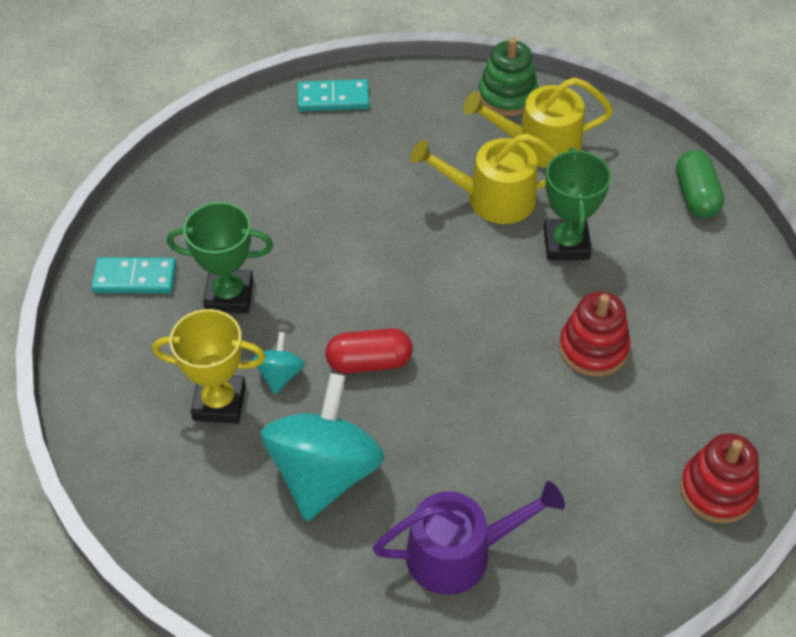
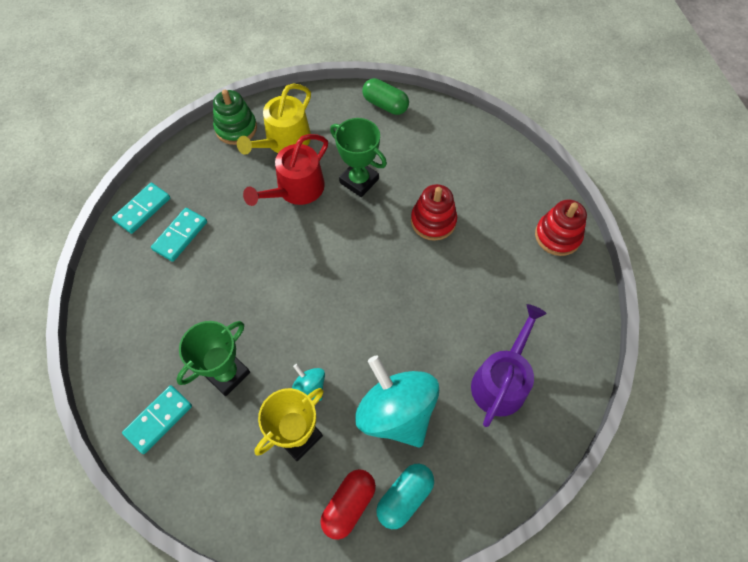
camera: 50 degrees left, 10 degrees up
(238, 545) = (404, 497): none -> turquoise capsule
(336, 148) = (180, 236): none -> turquoise domino
(369, 362) = (345, 333): red capsule -> red capsule (349, 505)
(492, 198) = (296, 189): yellow watering can -> red watering can

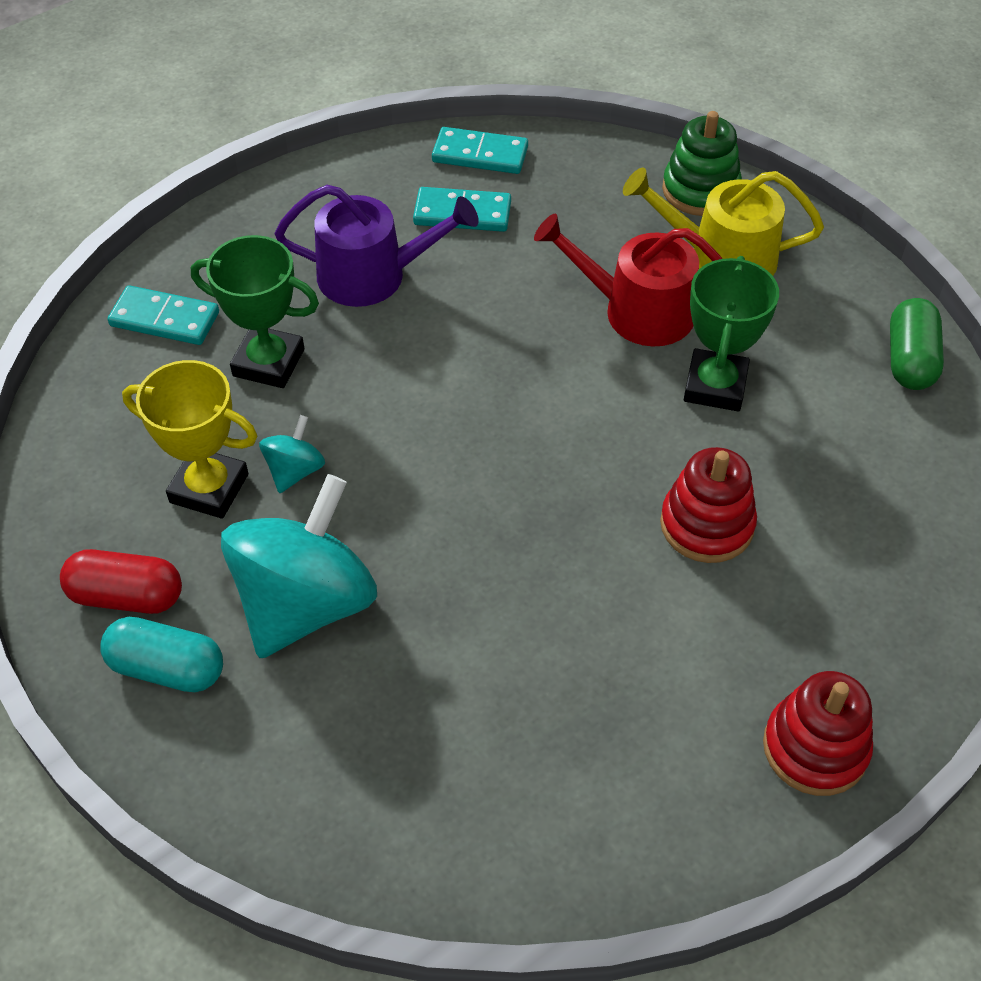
camera: 65 degrees right, 10 degrees down
(501, 381) = (440, 746): purple watering can -> purple watering can (373, 275)

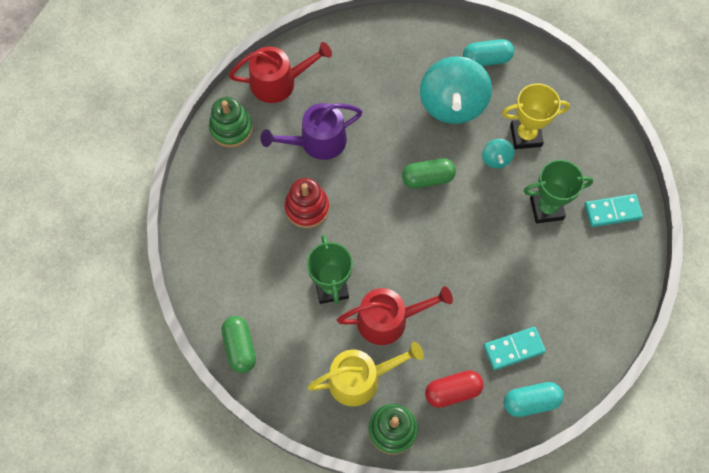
camera: 155 degrees right, 15 degrees up
(127, 596) = (522, 78): red capsule -> red capsule (452, 391)
(373, 275) = (533, 283): purple watering can -> purple watering can (317, 142)
(445, 487) = (428, 178): none -> green capsule
(480, 154) = (530, 402): turquoise domino -> turquoise capsule
(663, 815) = (279, 82): none -> red watering can
(815, 748) = (231, 129): red stacking toy -> green stacking toy

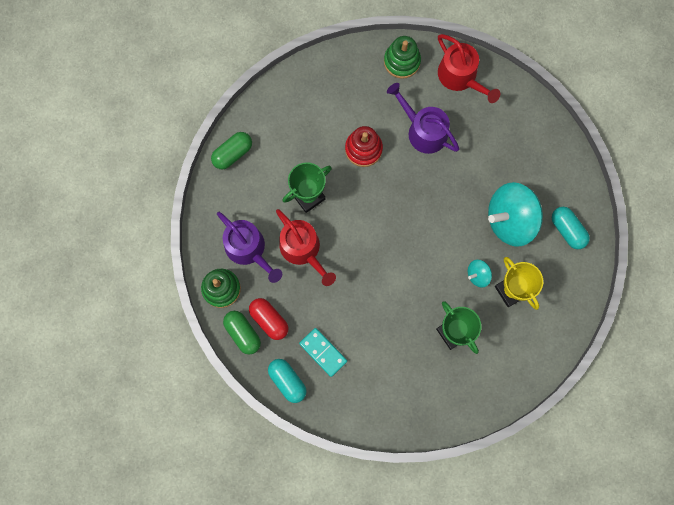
camera: 65 degrees right, 10 degrees up
(360, 378) = (248, 249): yellow watering can -> purple watering can
(428, 178) = (433, 229): green capsule -> green capsule (243, 333)
(612, 211) = (477, 386): turquoise domino -> none

